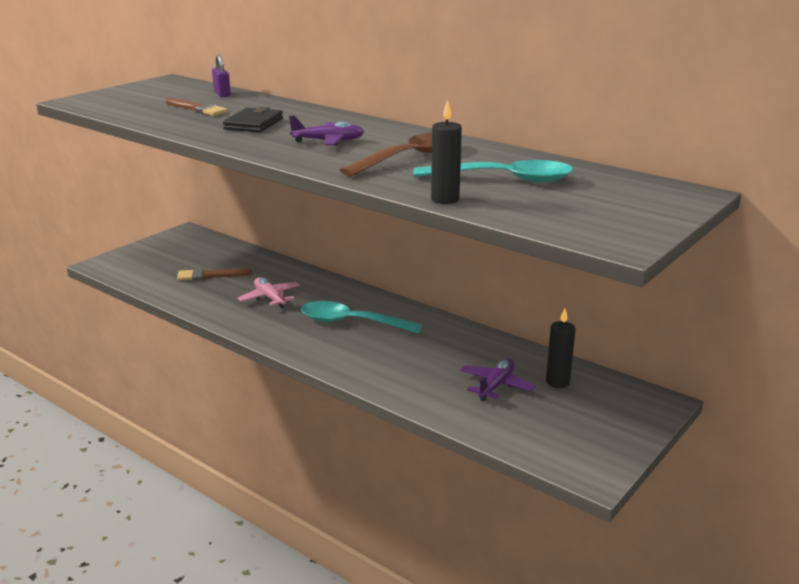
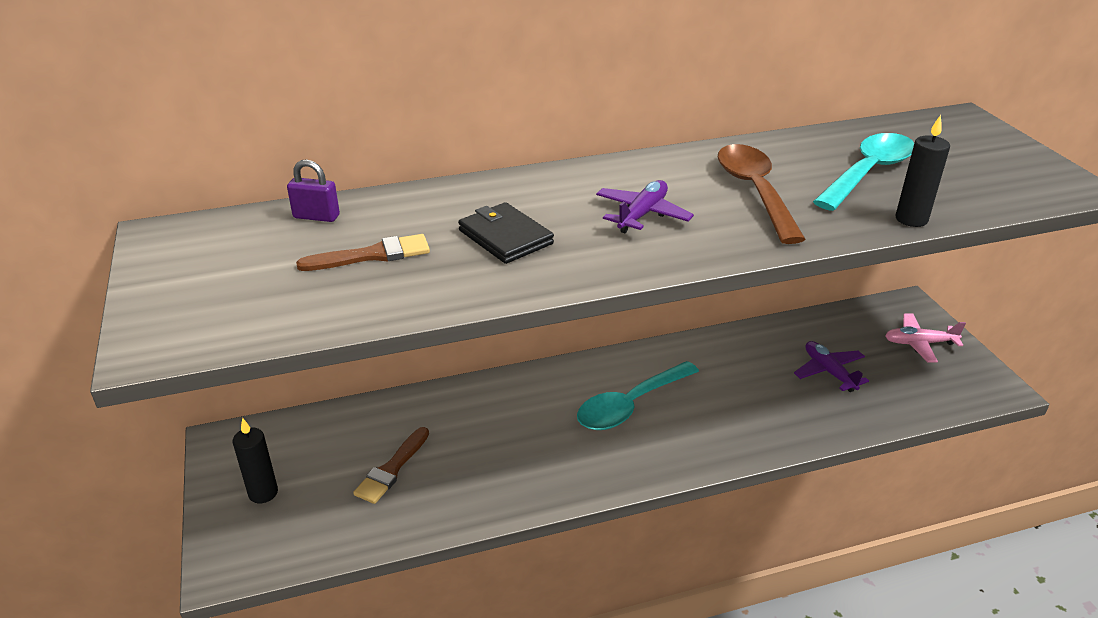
camera: 55 degrees left, 10 degrees up
(270, 298) = (511, 441): pink plane -> pink plane (919, 343)
(557, 382) = (845, 337): black candle -> black candle (263, 493)

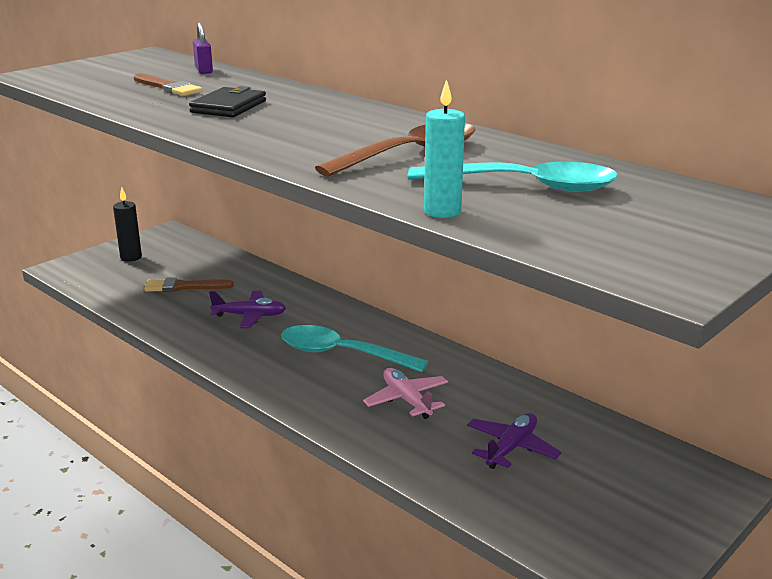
camera: 60 degrees right, 10 degrees down
(642, 214) = (313, 130): purple plane -> purple plane (250, 316)
(911, 219) = (442, 211): black candle -> turquoise candle
(919, 343) = (647, 503): pink plane -> pink plane (407, 400)

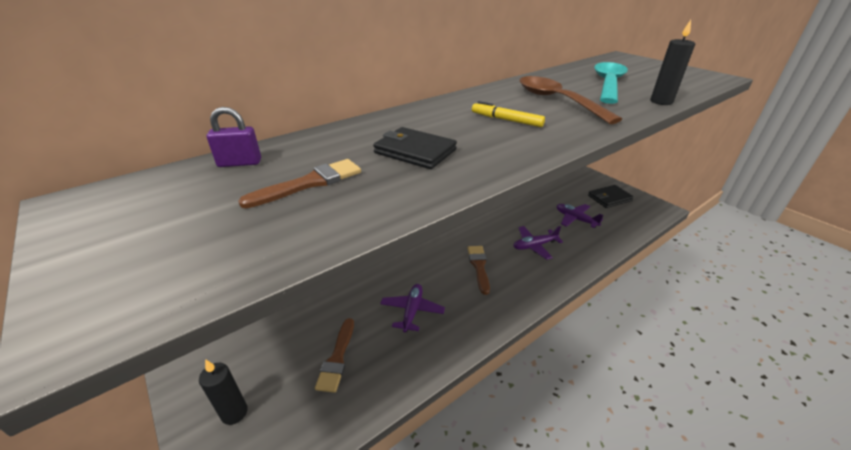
camera: 80 degrees left, 10 degrees up
(323, 132) = (506, 120): none -> yellow marker
(341, 354) = (479, 266): turquoise spoon -> brown brush
(407, 400) = (534, 246): pink plane -> purple plane
(442, 211) = (661, 102): turquoise candle -> black candle
(628, 503) = (609, 198): none -> black wallet

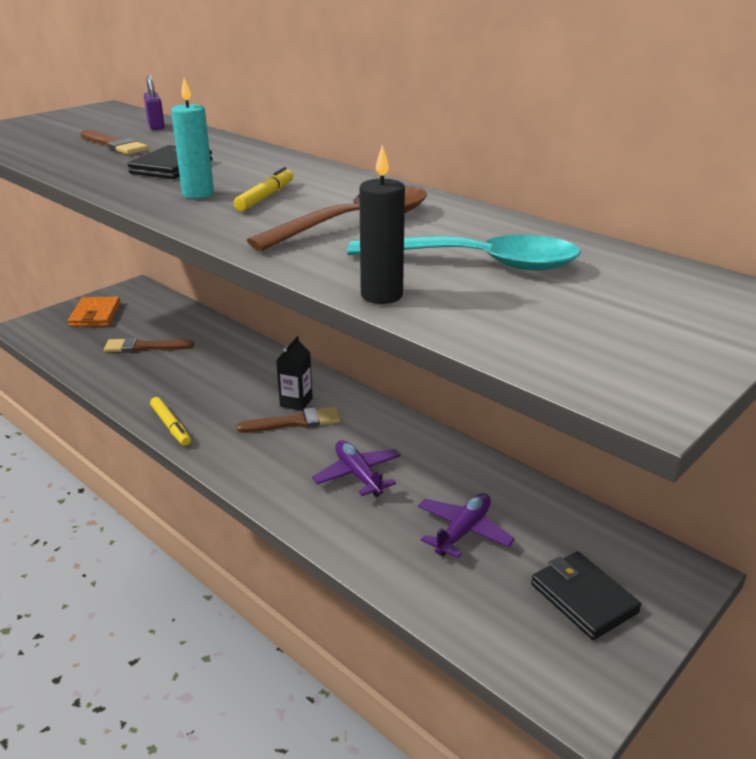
camera: 80 degrees right, 5 degrees down
(234, 413) = (95, 315): black candle -> orange wallet
(412, 311) = (206, 379): purple plane -> none
(455, 264) = (296, 402): none -> black carton
(478, 332) = (170, 426): none -> yellow marker
(498, 140) = (198, 194): none -> turquoise candle

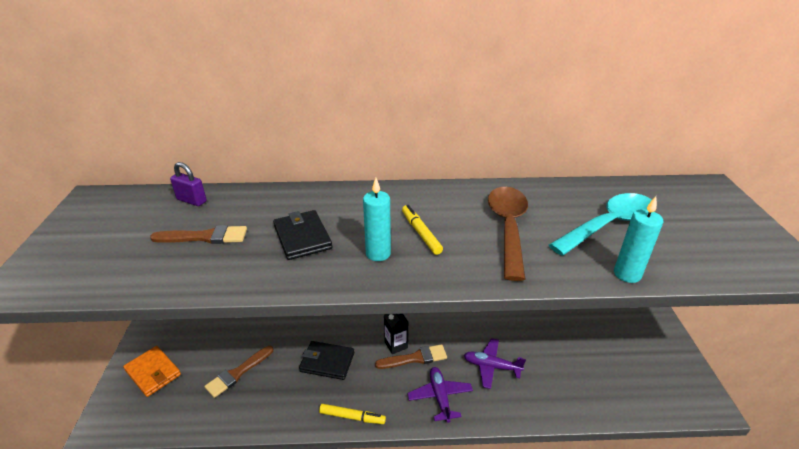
camera: 45 degrees left, 5 degrees up
(295, 422) = (415, 358): brown brush -> brown brush turned 45 degrees clockwise
(381, 295) = (627, 274): black candle -> turquoise candle
(463, 531) = (572, 361): purple plane -> purple plane (440, 397)
(583, 598) = (648, 356): black wallet -> black wallet (327, 362)

